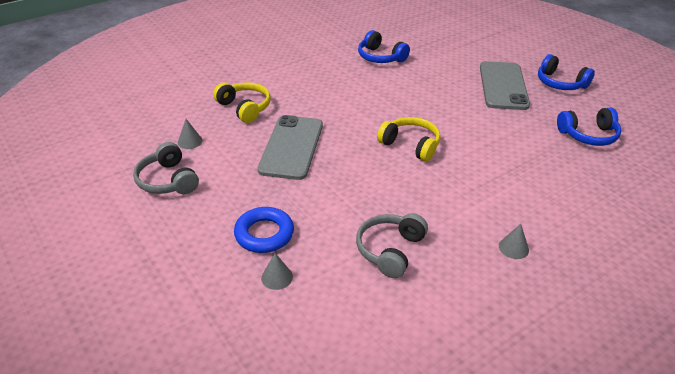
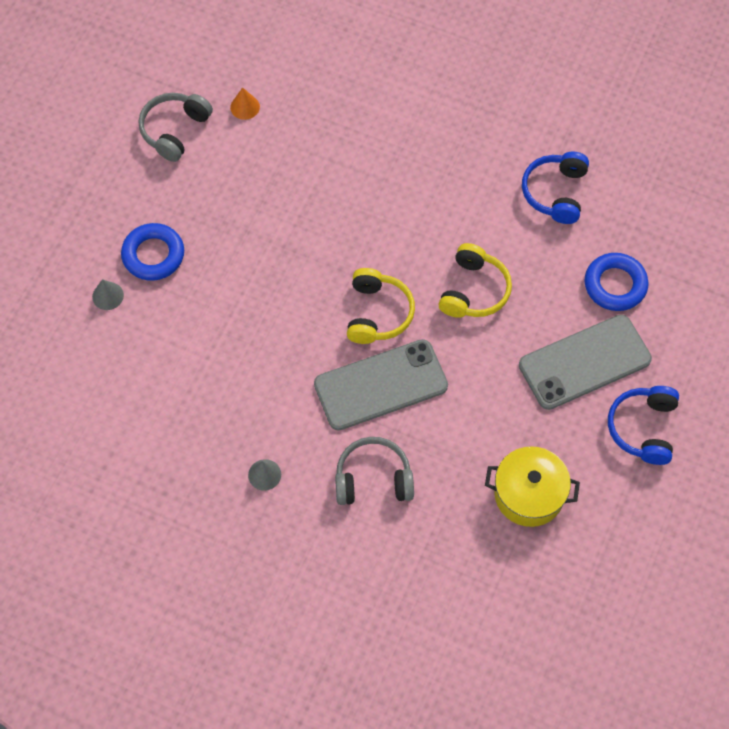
camera: 60 degrees right, 25 degrees up
(190, 141) = (245, 107): grey cone -> orange cone
(244, 108) = (337, 116): yellow headphones -> yellow headphones (473, 290)
(291, 147) = (297, 203): grey phone -> grey phone (381, 385)
(390, 250) = (195, 369): grey headphones -> grey headphones (373, 479)
(458, 60) = (615, 285): none -> blue ring
(588, 135) = (529, 494): blue headphones -> yellow pot

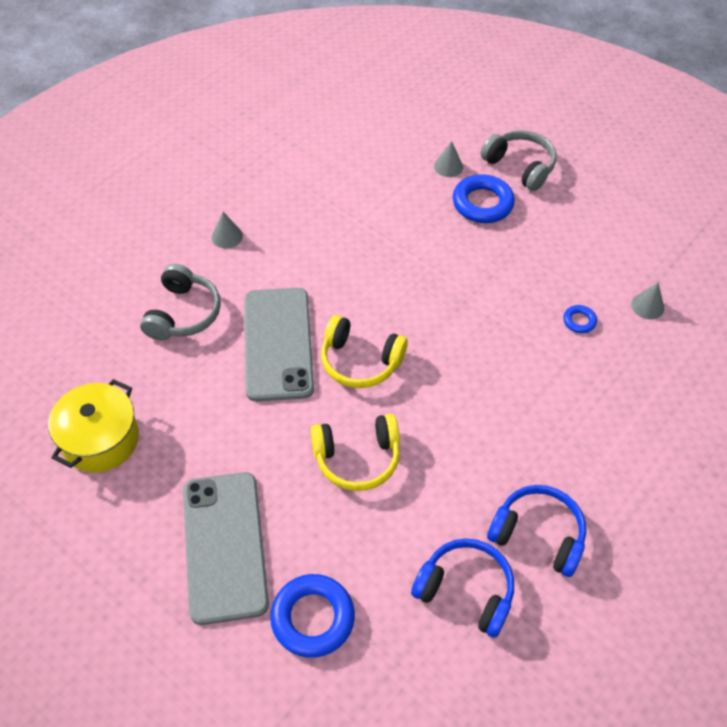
camera: 105 degrees right, 10 degrees down
(175, 130) = (625, 244): grey headphones -> grey headphones (520, 166)
(245, 107) = (647, 306): orange cone -> grey cone
(278, 155) = (579, 321): none -> blue ring
(473, 290) = (357, 458): yellow headphones -> yellow headphones turned 45 degrees counterclockwise
(643, 428) = (116, 582): blue headphones -> blue headphones (538, 535)

